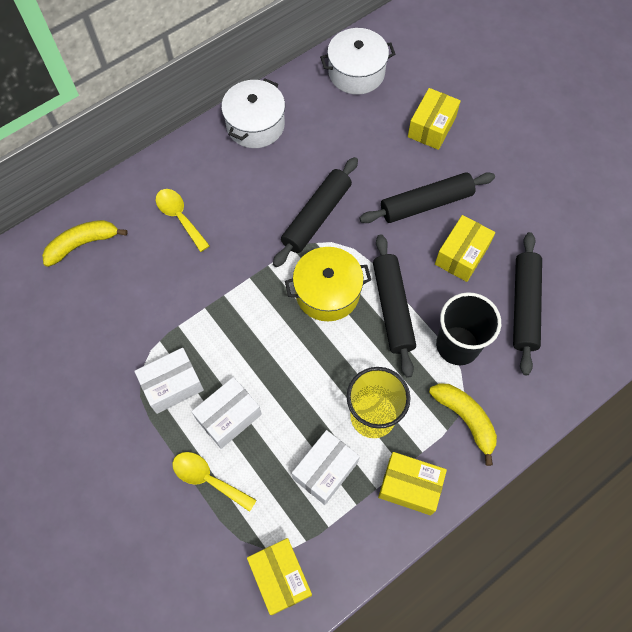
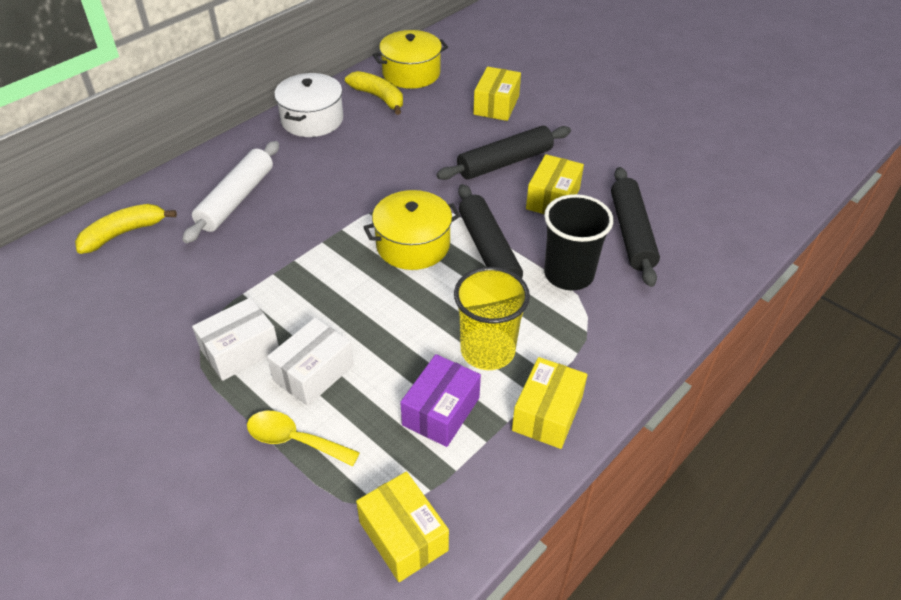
camera: 10 degrees left, 20 degrees down
(179, 217) = (236, 199): yellow spoon -> white rolling pin
(316, 216) = (389, 184): black rolling pin -> none
(325, 470) = (441, 411): white box -> purple box
(356, 72) = (411, 73): white pot -> yellow pot
(410, 486) = (547, 414): yellow box -> yellow box turned 75 degrees counterclockwise
(465, 419) = (595, 339): yellow banana -> yellow banana (379, 97)

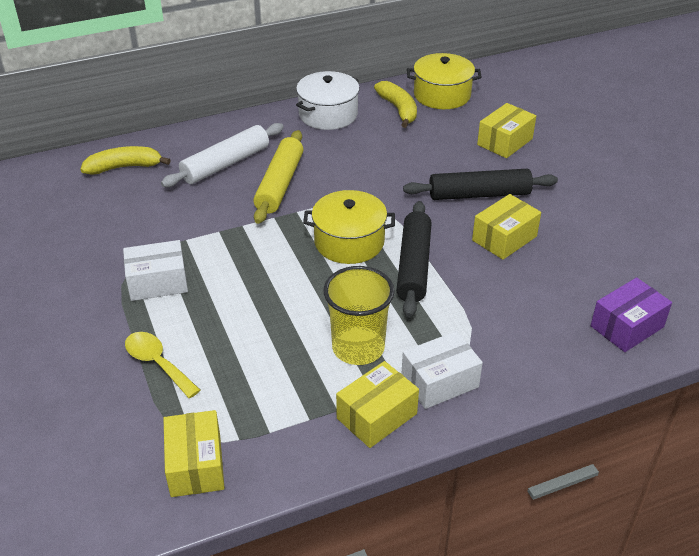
camera: 25 degrees right, 5 degrees down
(307, 205) = (280, 184): none -> yellow rolling pin
(313, 373) = (203, 318): white box -> white box (439, 381)
(441, 411) = (286, 382): purple box -> purple box (627, 326)
(568, 274) = (475, 308): black cup -> none
(631, 233) = (561, 290): black rolling pin -> none

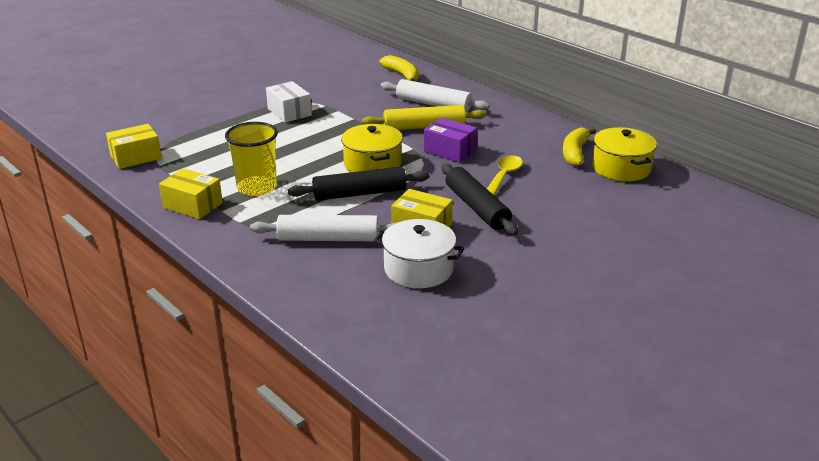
camera: 70 degrees right, 10 degrees down
(157, 363) = (215, 128): yellow spoon -> yellow spoon (504, 175)
(328, 114) = (536, 126): white pot -> white pot (418, 269)
(398, 109) = (575, 153): yellow banana -> yellow banana turned 150 degrees clockwise
(439, 381) = (234, 223): white box -> none
(503, 309) = (328, 238): none -> white rolling pin
(504, 142) = (572, 209): yellow box -> none
(627, 326) = (336, 300): purple box -> purple box (450, 151)

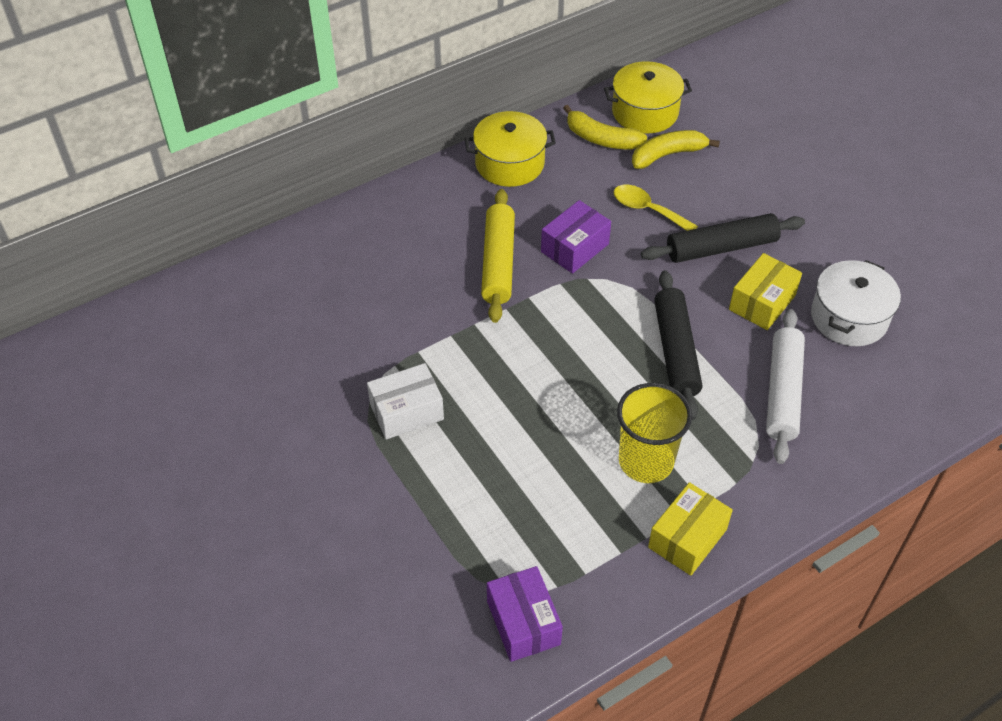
camera: 80 degrees left, 20 degrees up
(136, 157) = (523, 622): yellow box -> purple box
(372, 164) = (598, 330): yellow pot -> yellow pot (509, 163)
(402, 75) = (311, 262): yellow banana -> yellow banana (667, 155)
(433, 104) = (427, 242): white rolling pin -> none

